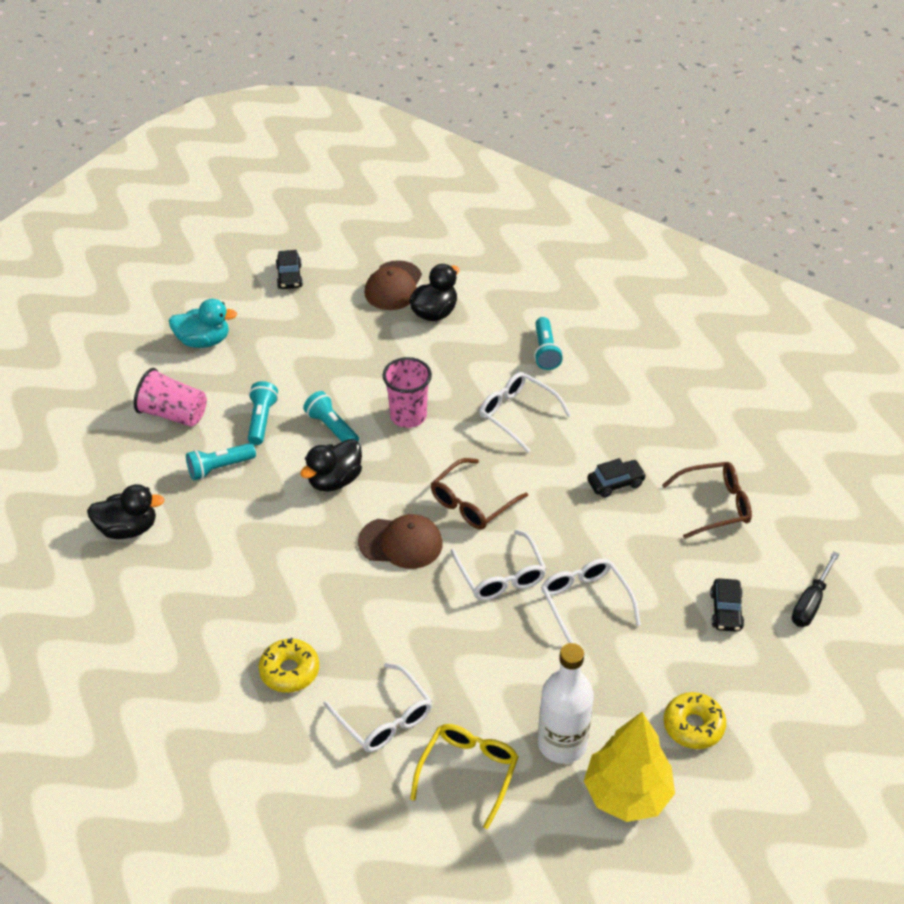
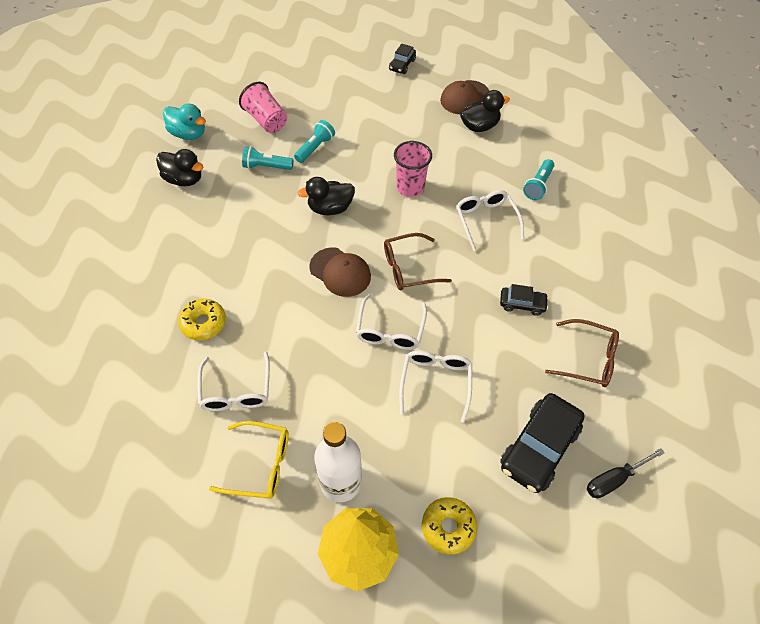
camera: 30 degrees right, 10 degrees up
(203, 341) = (319, 83): turquoise duck -> turquoise duck (188, 134)
(332, 427) = (355, 172): turquoise flashlight -> none
(468, 772) = (260, 464): yellow glasses -> yellow glasses turned 45 degrees clockwise
(726, 611) = (539, 448): black car -> black car, size x1.89

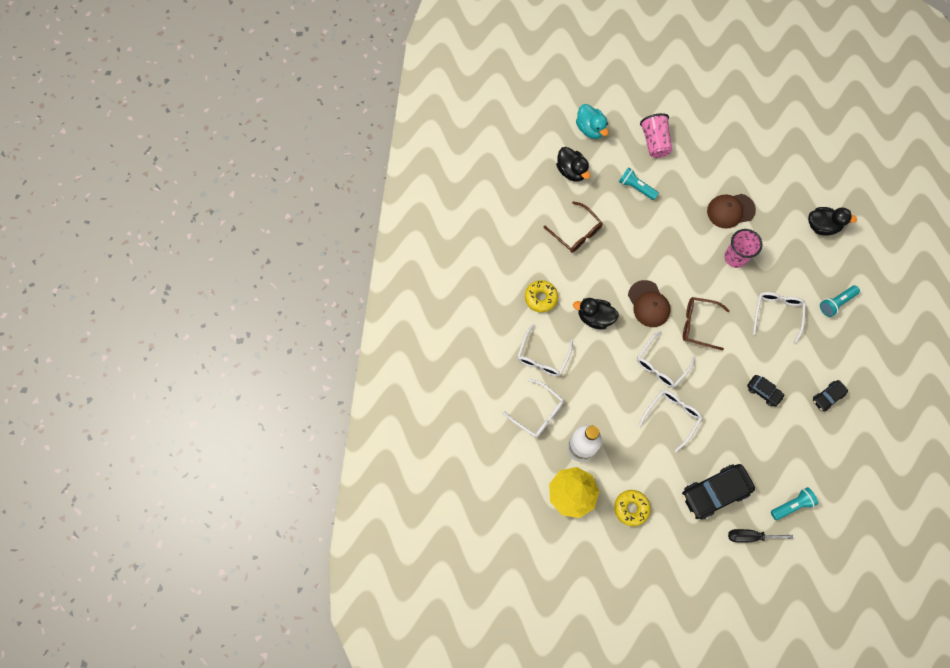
camera: 30 degrees right, 15 degrees up
(260, 464) = (538, 412): yellow glasses -> white glasses
(315, 148) = (680, 187): turquoise flashlight -> turquoise flashlight (792, 505)
(330, 208) = (666, 247): black duck -> black duck (595, 317)
(402, 65) = (792, 133): black car -> black car (827, 397)
(464, 98) = (826, 192): brown cap -> brown cap (730, 210)
(588, 359) = (784, 453): brown glasses -> brown glasses (576, 232)

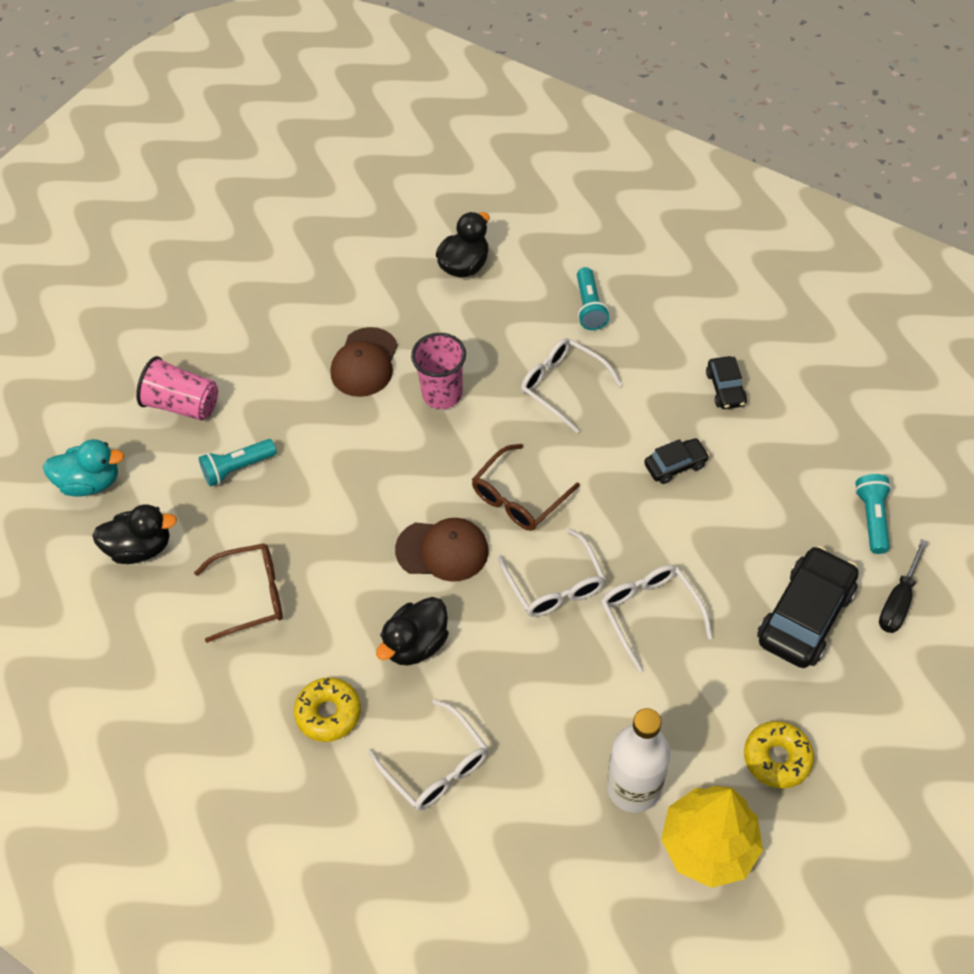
camera: 60 degrees left, 15 degrees down
(538, 412) = (532, 827): white glasses -> none
(714, 492) = (805, 616): black car -> black car turned 150 degrees counterclockwise

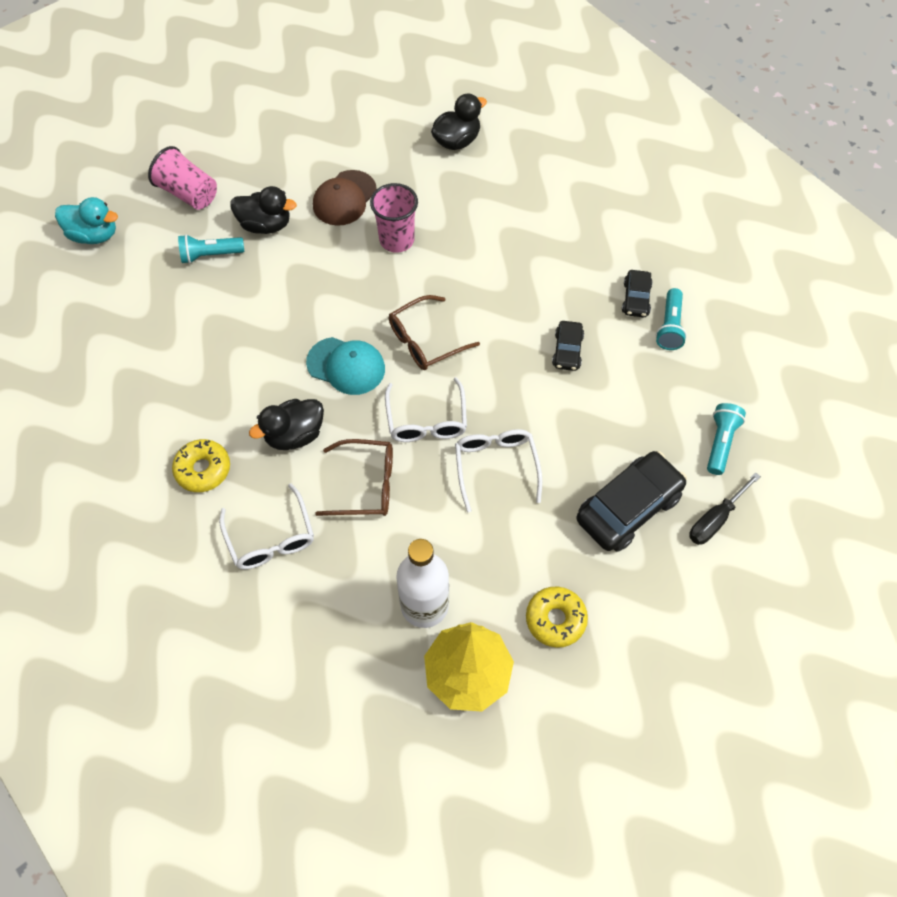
camera: 15 degrees right, 5 degrees up
(140, 547) = (111, 296): black duck -> black duck (266, 225)
(251, 595) = (180, 358): brown glasses -> brown glasses (366, 484)
(442, 550) = (346, 366): brown cap -> turquoise cap
(563, 386) = (498, 260): white glasses -> none
(589, 307) = (547, 201): turquoise flashlight -> turquoise flashlight (669, 326)
(675, 465) = (567, 351): black car -> black car turned 105 degrees clockwise

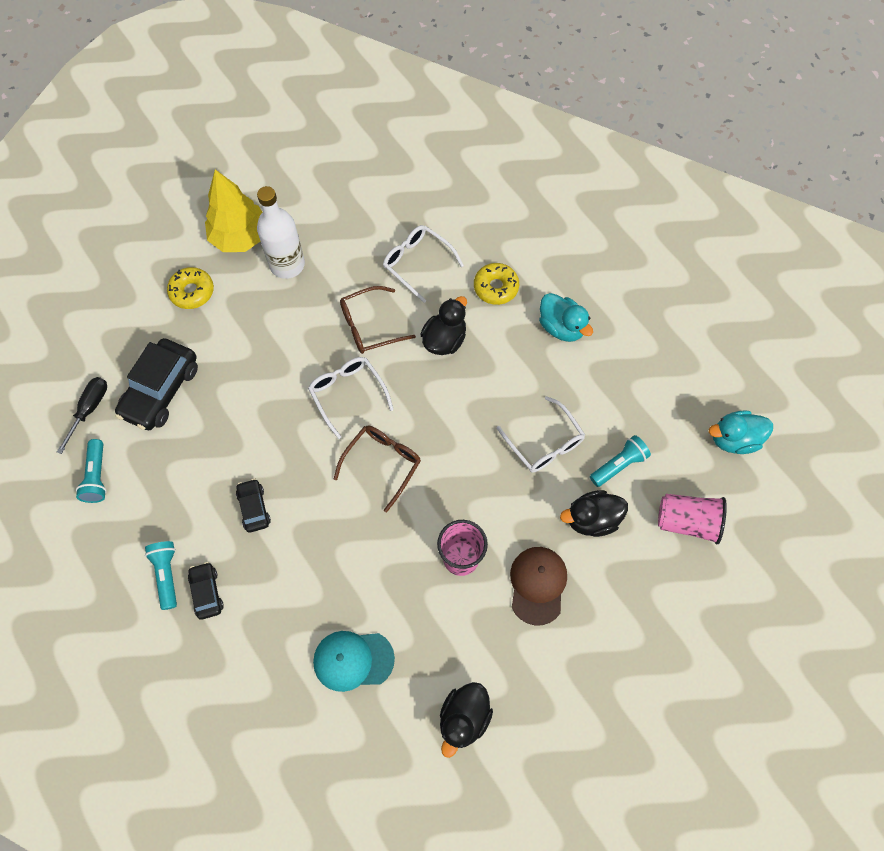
camera: 155 degrees right, 5 degrees up
(167, 397) = (561, 327): none -> turquoise duck
(346, 366) = (437, 412): turquoise cap -> turquoise cap (353, 660)
(496, 467) = (276, 380): white glasses -> white glasses (544, 443)

